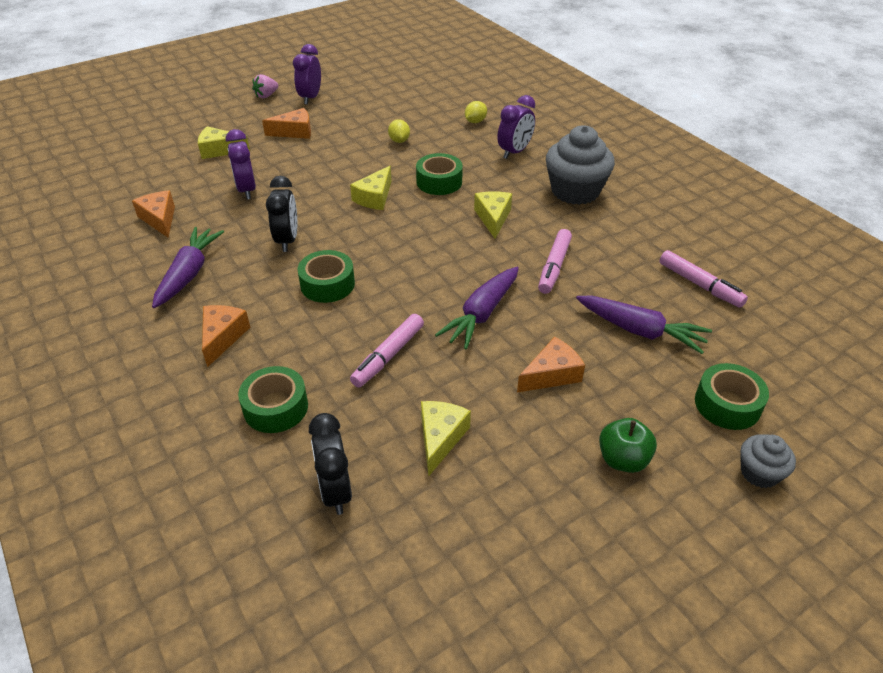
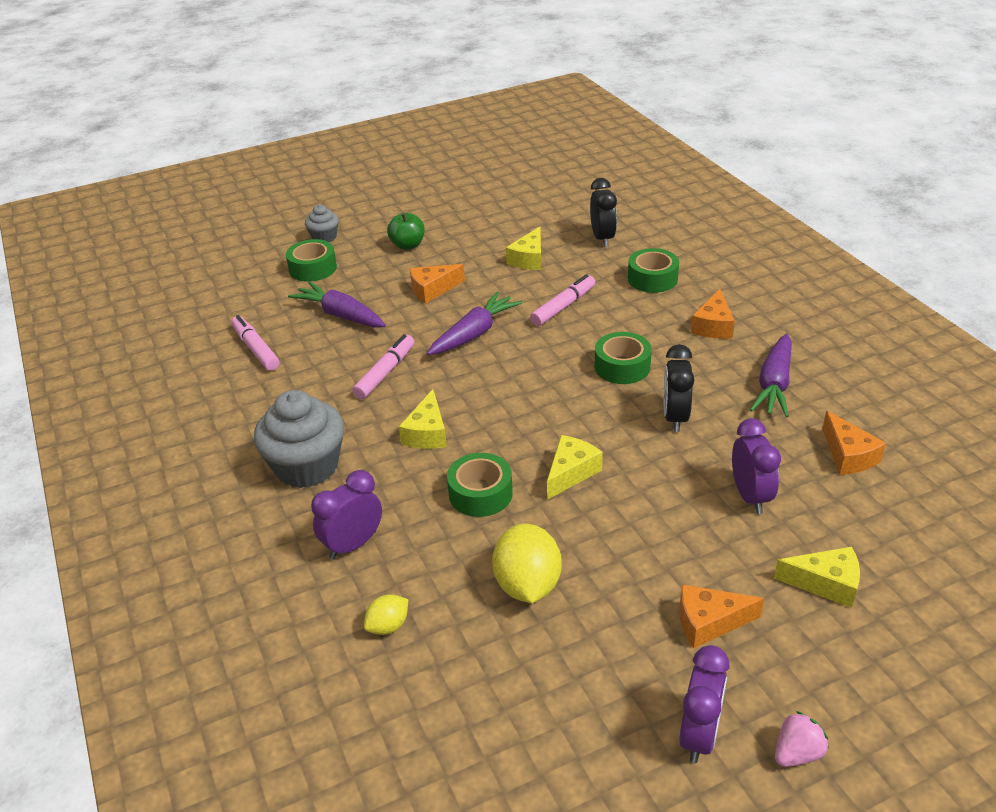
camera: 170 degrees left, 5 degrees down
(399, 140) = (527, 585): yellow lemon -> yellow lemon, size x1.89

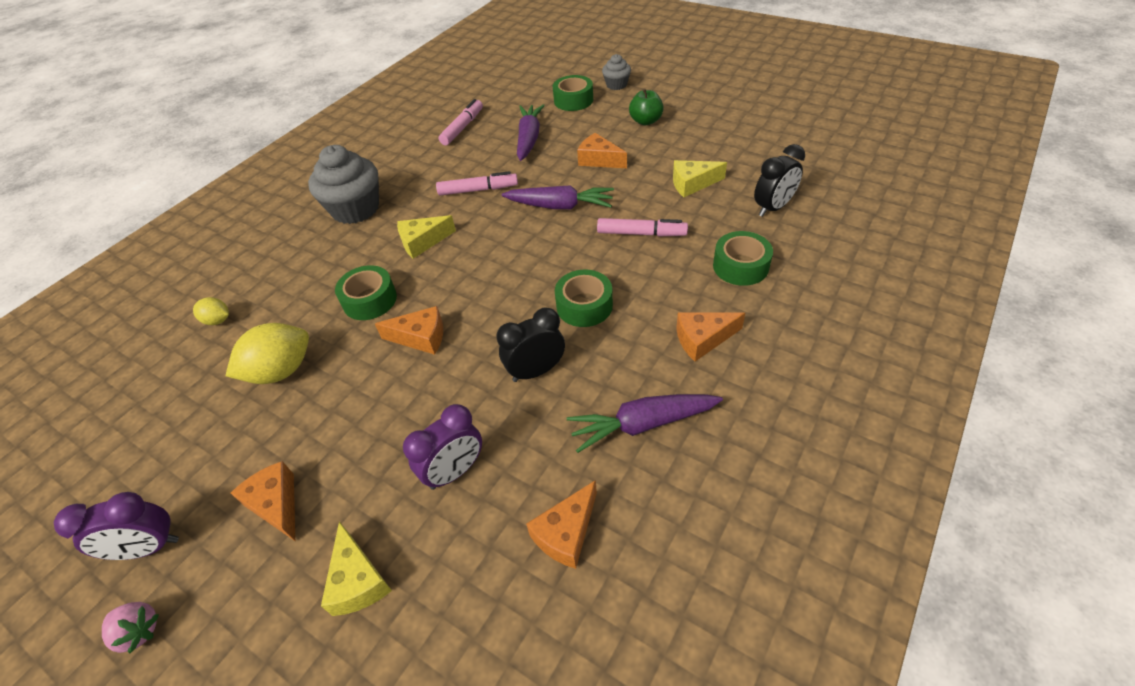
camera: 60 degrees right, 10 degrees up
(353, 545) = (288, 267): purple clock -> none
(571, 472) = (421, 337): yellow cheese -> orange cheese

